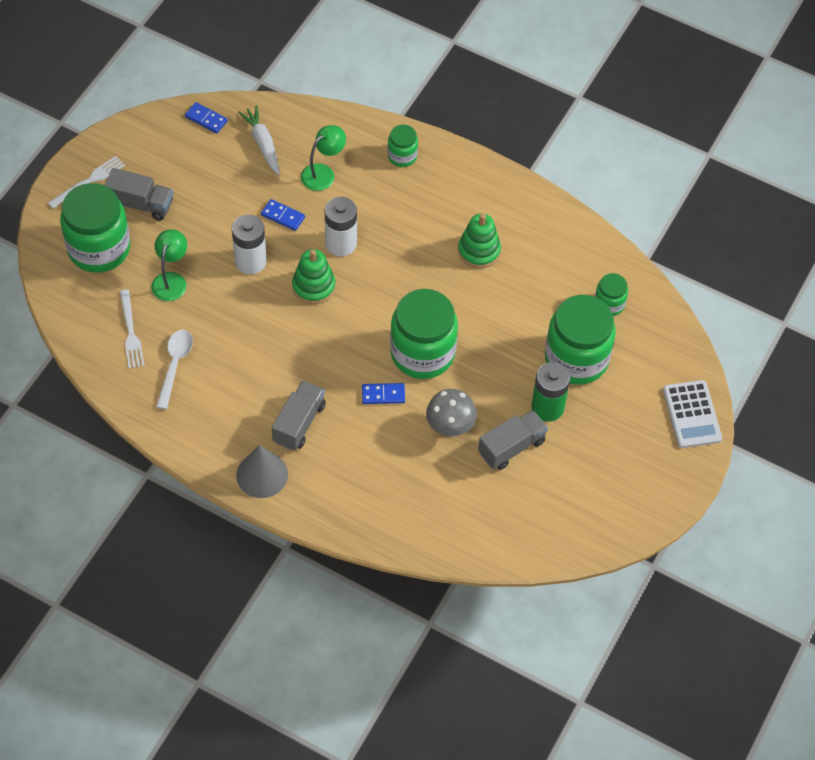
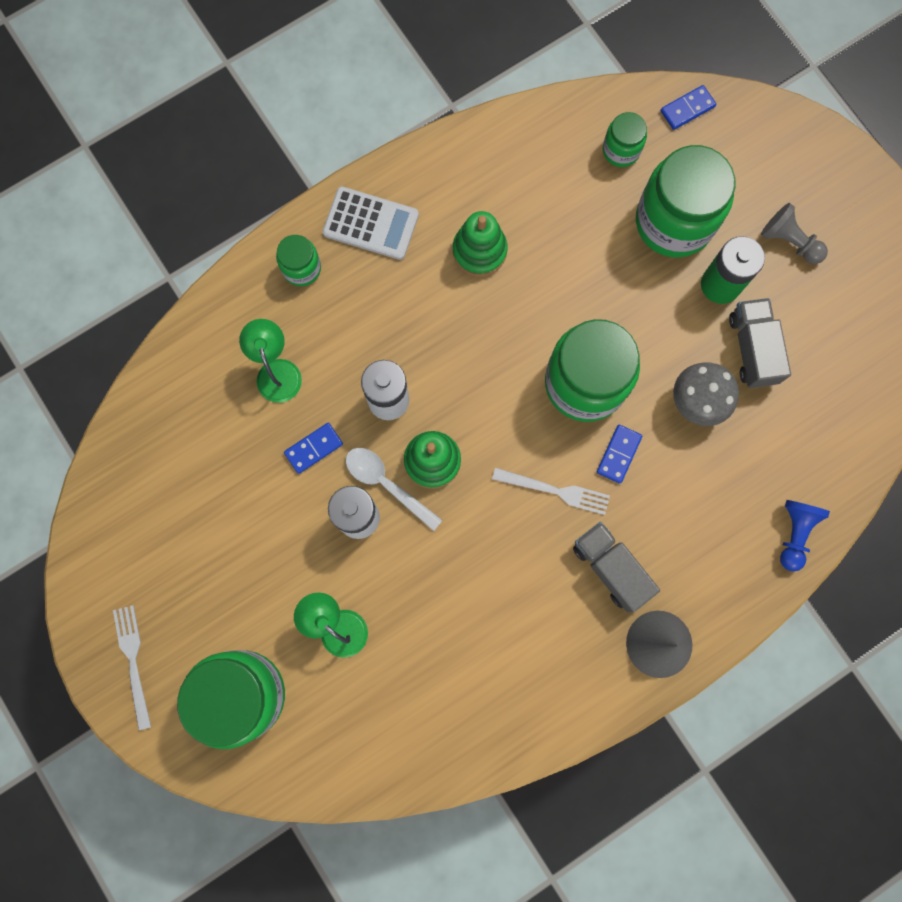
camera: 60 degrees left, 20 degrees up
(131, 332) = (386, 710): white fork -> white fork (555, 491)
(141, 204) = (204, 612): grey truck -> none
(175, 365) = (460, 677): white spoon -> white spoon (386, 484)
(206, 119) = (118, 472): blue domino -> blue domino (687, 109)
(262, 143) = (194, 421): white carrot -> none
(390, 529) = (794, 533): none -> blue pawn
(609, 438) = (789, 241): none -> grey pawn
(692, 414) = (800, 142): white calculator -> white calculator (371, 224)

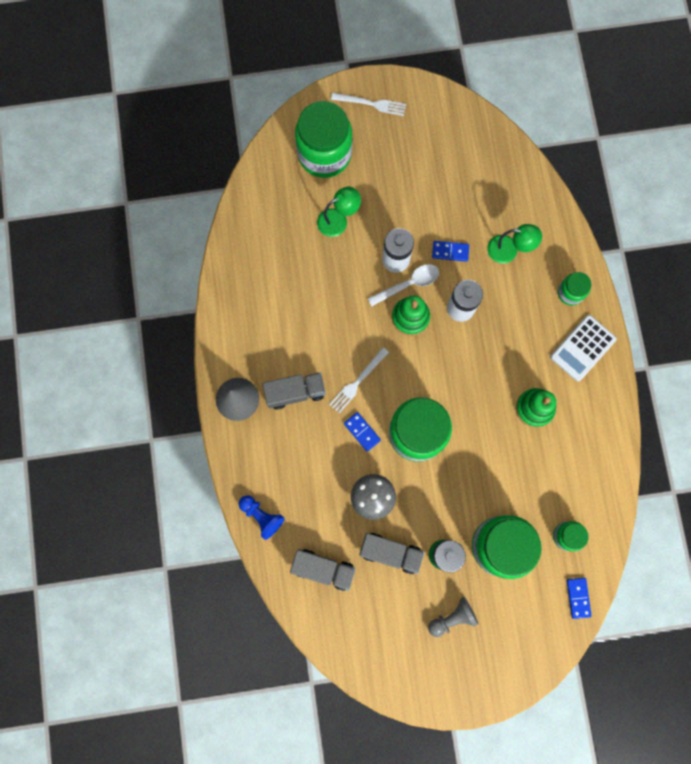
camera: 115 degrees right, 0 degrees up
(313, 448) = (450, 251): blue domino -> blue domino turned 75 degrees counterclockwise
(817, 423) = (323, 569): none -> grey truck

